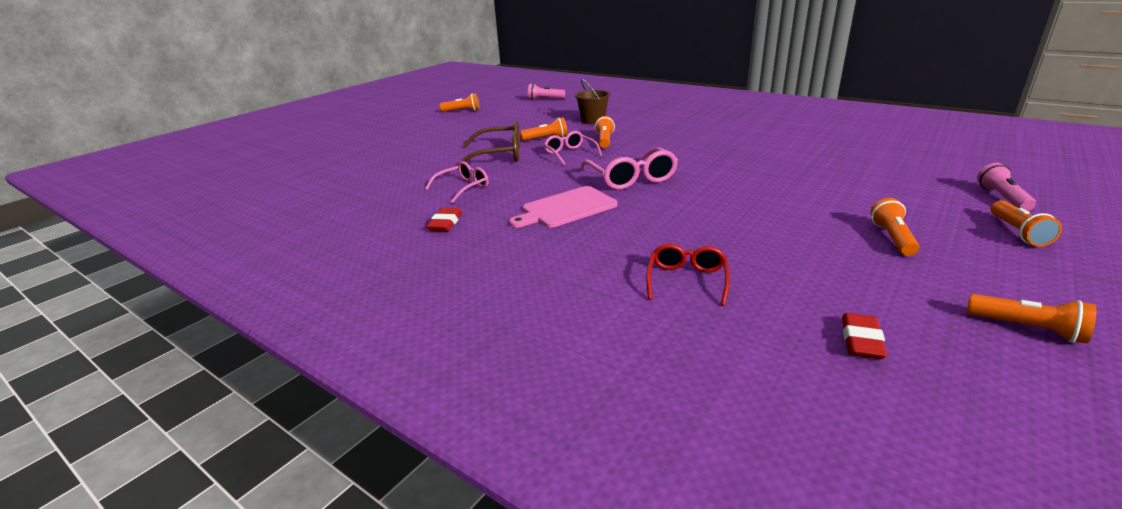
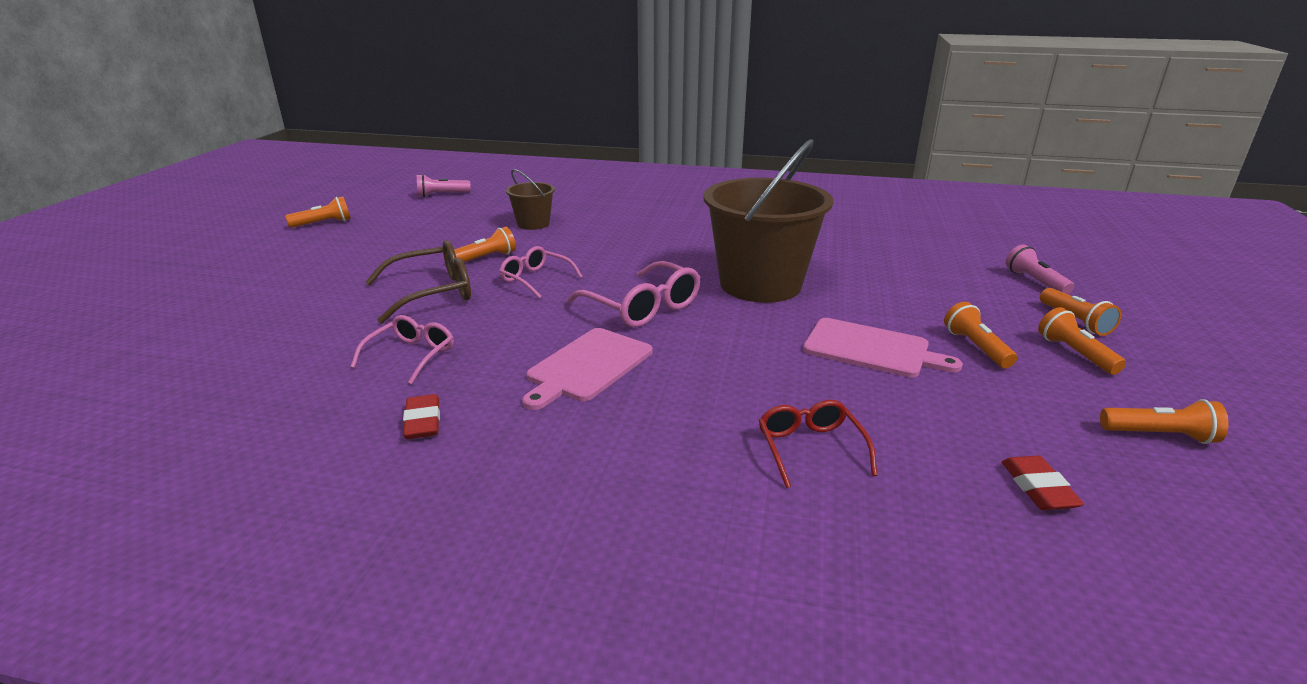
camera: 25 degrees left, 0 degrees up
(604, 141) = (570, 254): orange flashlight -> orange flashlight (1074, 353)
(734, 173) = (760, 284): none -> brown bucket
(792, 226) = (871, 349): none -> pink cutting board

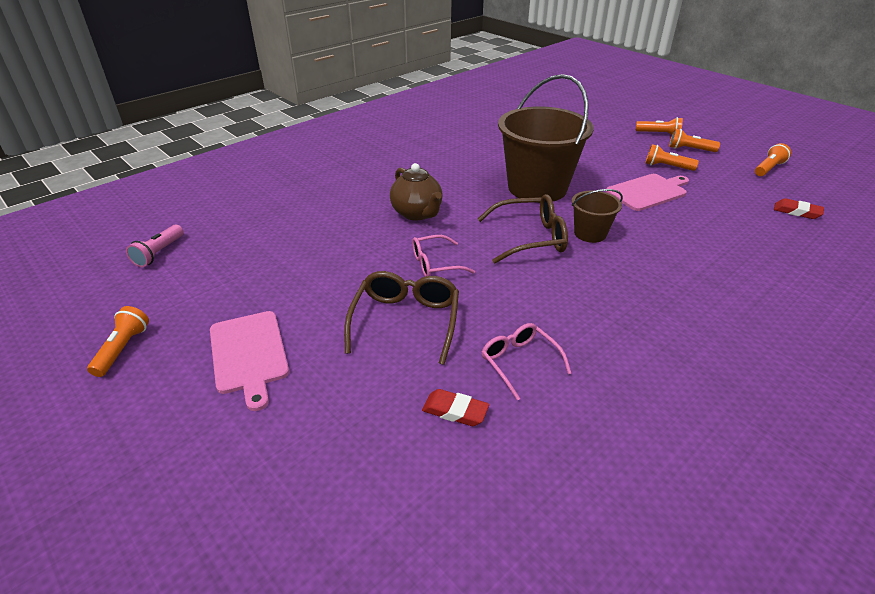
camera: 55 degrees left, 10 degrees up
(423, 422) = (631, 381): red eraser -> red eraser (455, 411)
(486, 258) = (362, 274): orange flashlight -> none
(533, 224) = (315, 230): brown bucket -> brown bucket (590, 233)
(587, 366) = (599, 288): pink cutting board -> pink cutting board (249, 354)
(615, 249) = (417, 213): none -> brown teapot
(643, 307) = (530, 238): pink glasses -> brown glasses
(810, 448) = (739, 251): red glasses -> none
(1035, 282) = (609, 121): pink flashlight -> none

